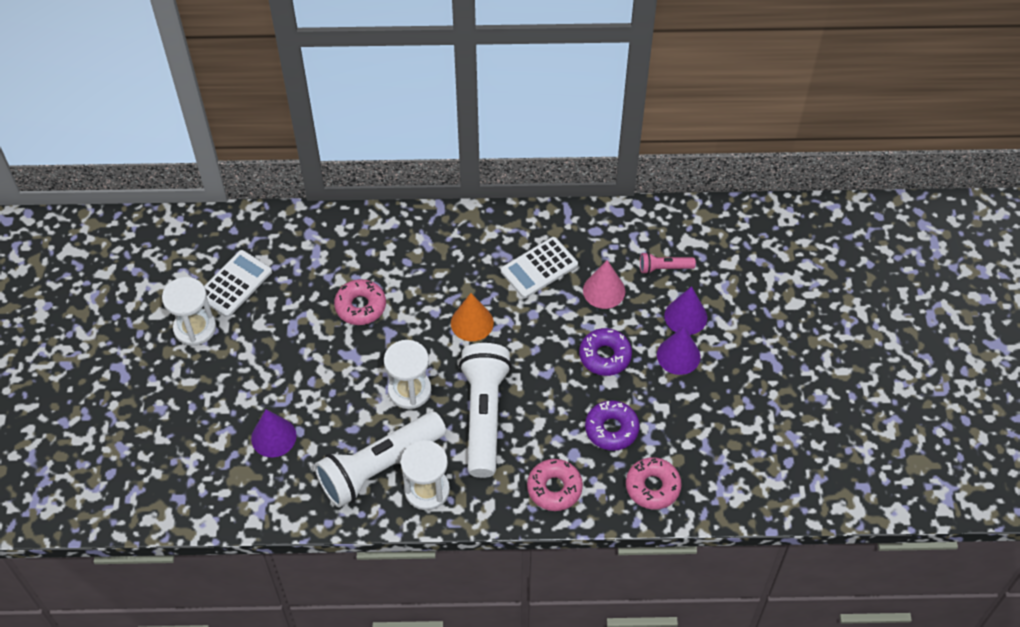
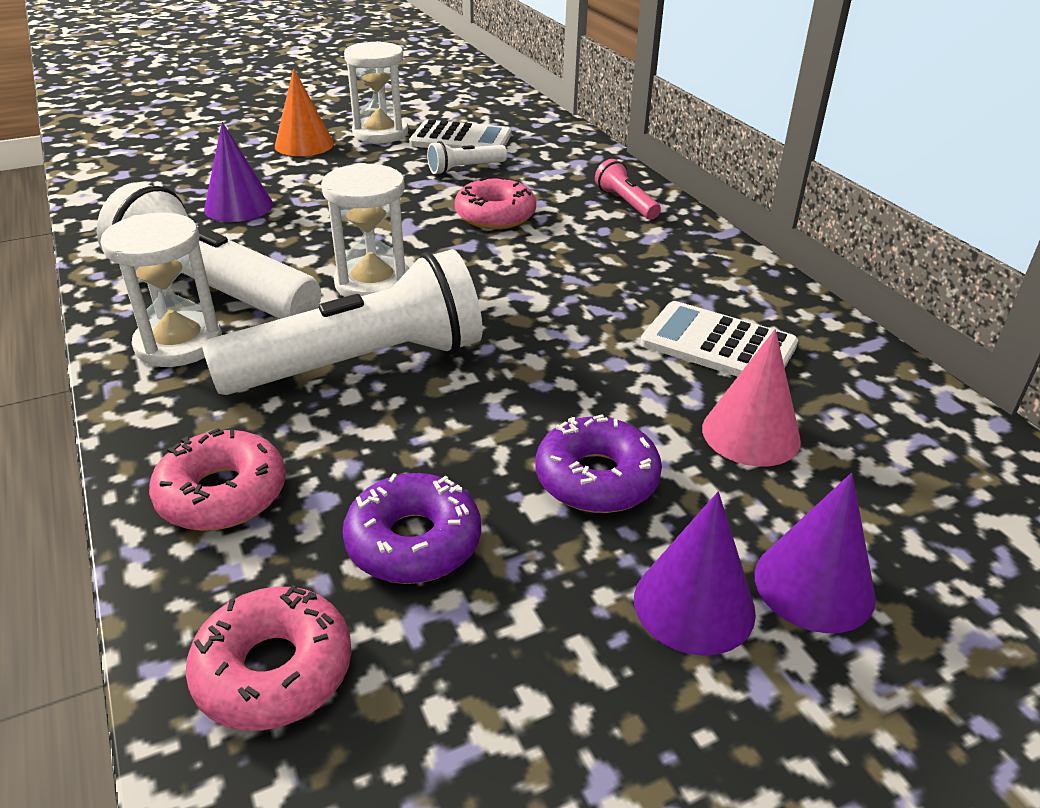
camera: 65 degrees right, 20 degrees down
(285, 298) = (465, 169): none -> white flashlight
(472, 323) = (544, 307): orange cone -> orange cone (304, 145)
(664, 268) = (899, 507): pink flashlight -> pink flashlight (626, 203)

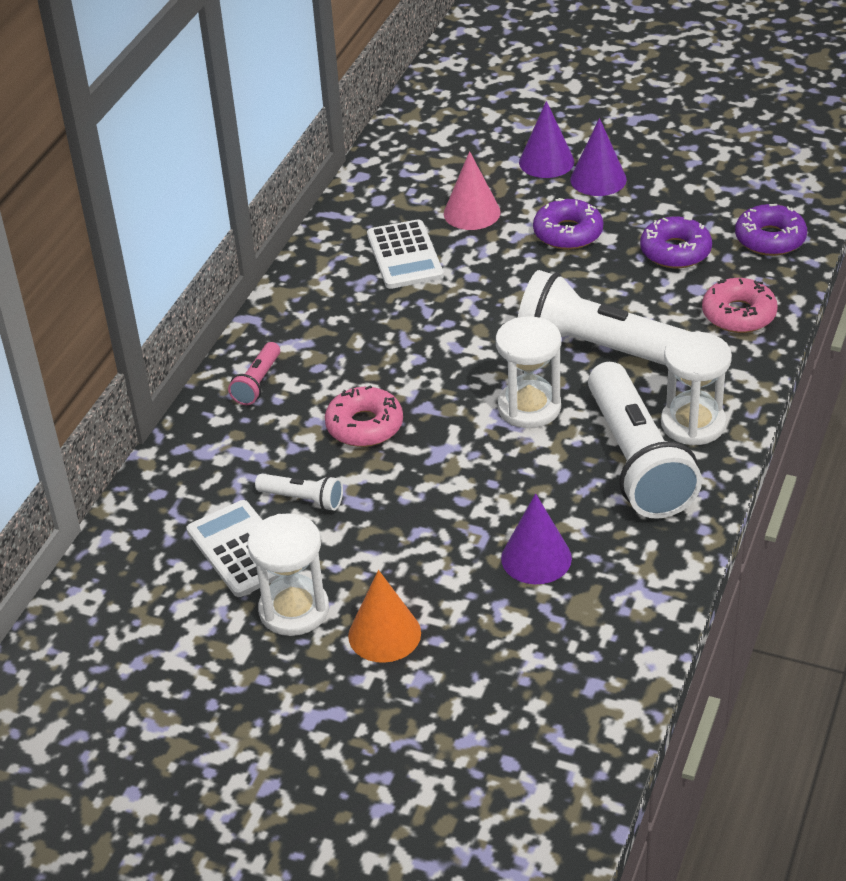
camera: 130 degrees left, 5 degrees up
(274, 670) = (770, 239): pink donut -> purple donut

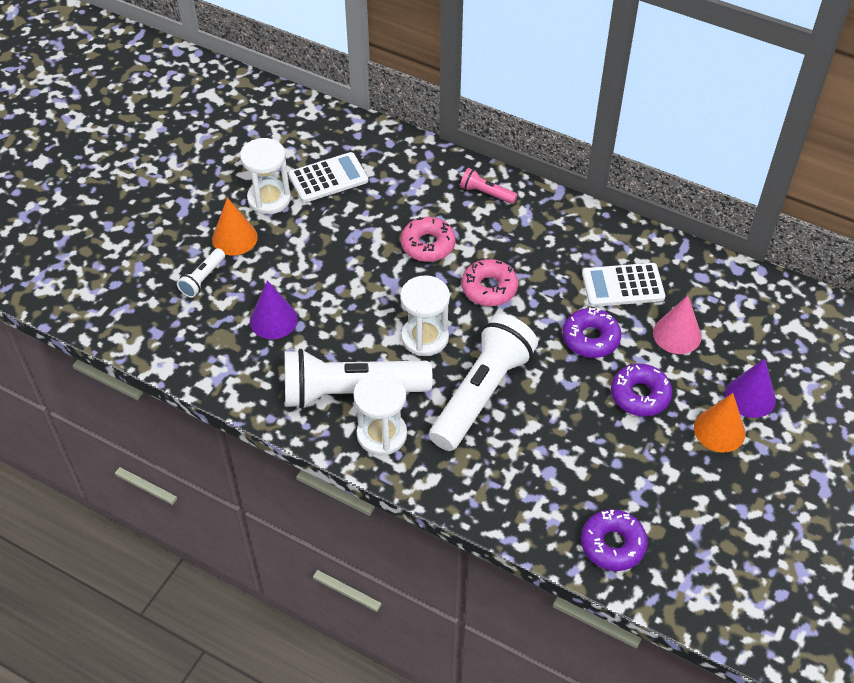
camera: 95 degrees right, 10 degrees up
(303, 499) = (364, 209): white flashlight -> white flashlight (203, 279)
(598, 179) = (719, 430): purple cone -> orange cone
(675, 251) = (603, 467): purple donut -> purple donut (590, 338)
(738, 314) = (508, 495): pink donut -> pink donut (489, 288)

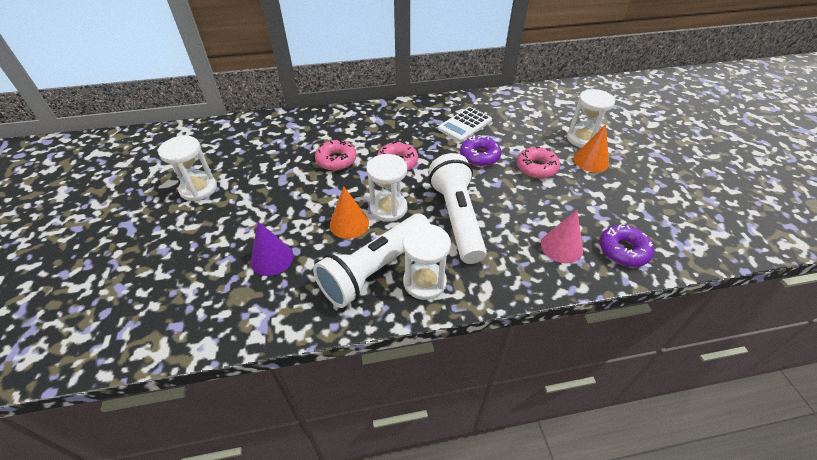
camera: 40 degrees left, 5 degrees down
(203, 279) = (187, 264): white flashlight -> none
(234, 238) = (191, 225): orange cone -> orange cone (349, 223)
(328, 178) = (232, 158): white calculator -> none
(486, 193) = (343, 120): pink flashlight -> none
(640, 395) = (536, 168): purple donut -> pink donut
(677, 334) = (517, 131): pink cone -> pink cone (561, 247)
(750, 397) = (582, 139): purple cone -> white hourglass

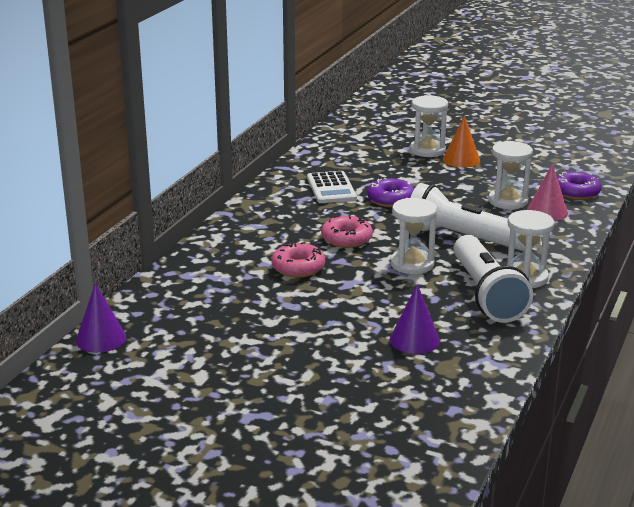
camera: 55 degrees left, 20 degrees down
(193, 130) = (101, 339): none -> purple cone
(198, 189) = (240, 358): white hourglass -> white hourglass (508, 201)
(349, 223) = (410, 289): orange cone -> none
(536, 168) = (440, 183): pink donut -> none

